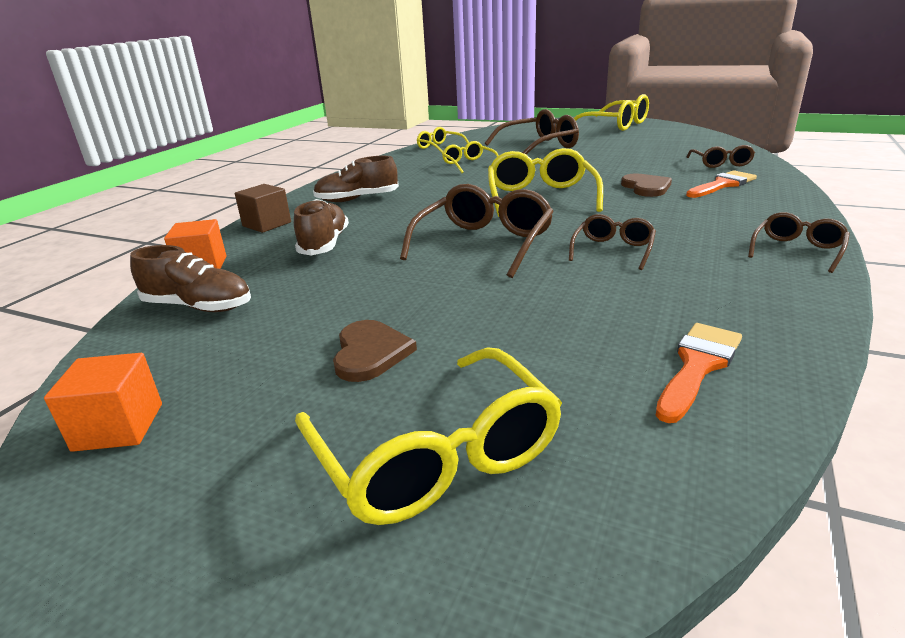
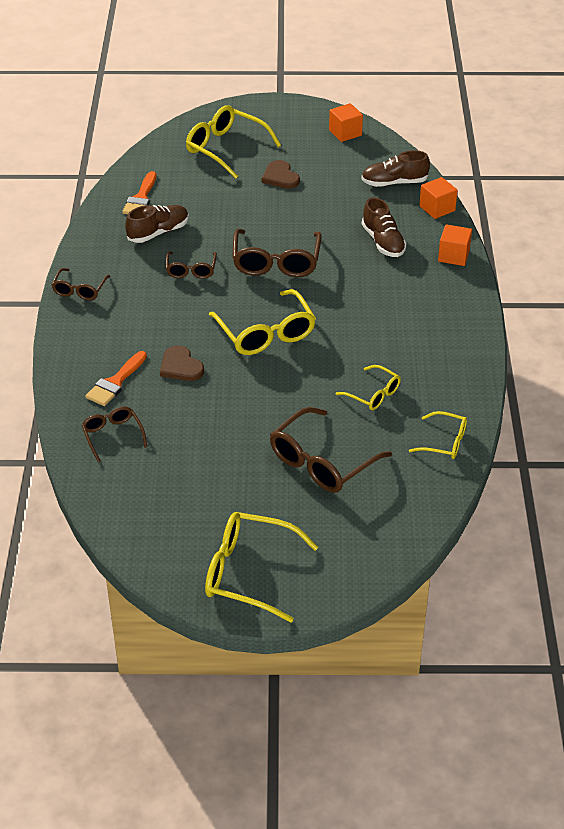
camera: 155 degrees right, 15 degrees up
(267, 224) = (453, 256): brown cube -> orange cube
(357, 199) = (421, 303): brown shoe -> brown shoe (158, 232)

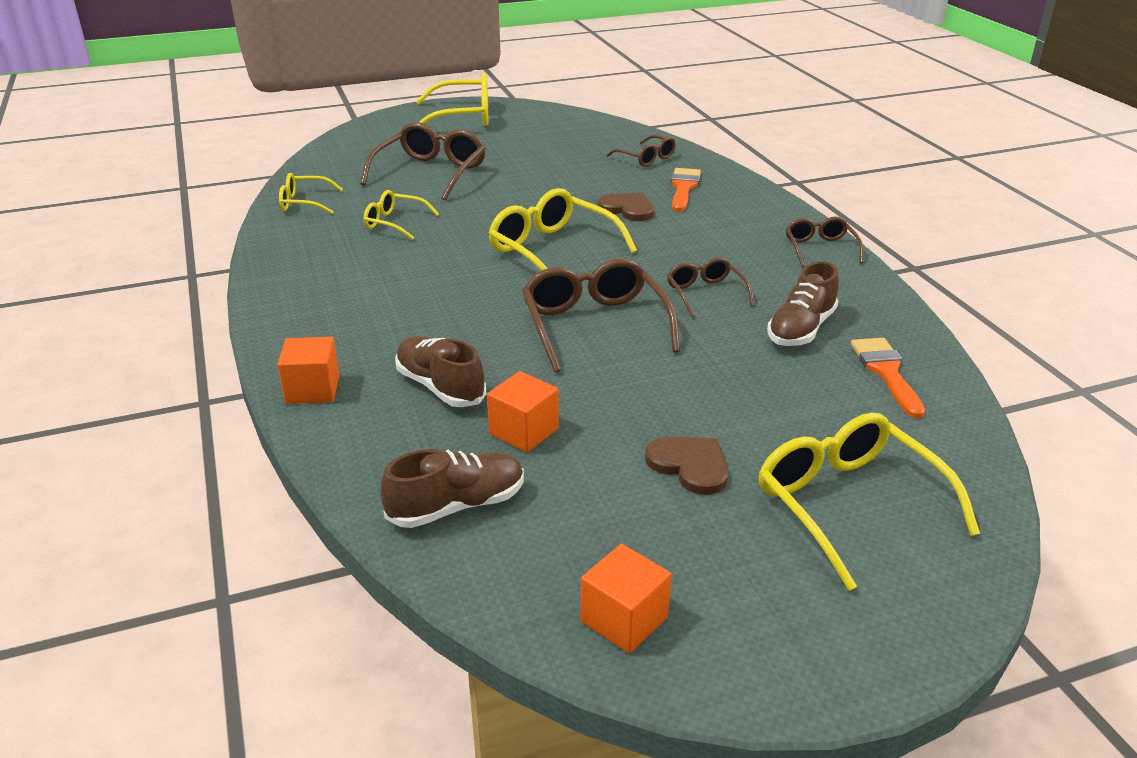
camera: 160 degrees right, 10 degrees down
(225, 148) = (848, 504): yellow glasses -> yellow glasses turned 135 degrees counterclockwise
(437, 208) = (355, 469): orange cube -> orange cube (524, 431)

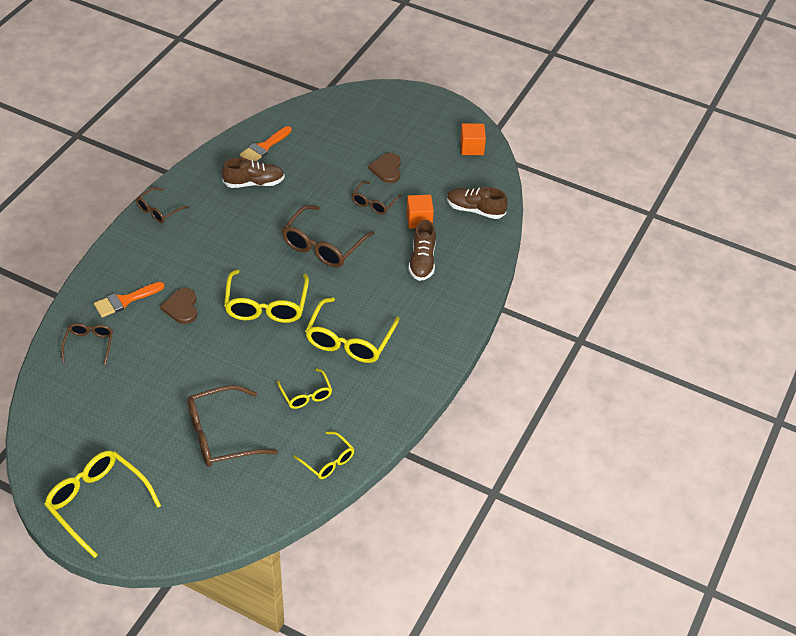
camera: 135 degrees left, 15 degrees up
(312, 389) = (470, 297): orange cube -> none
(705, 293) = (253, 226): brown glasses -> brown glasses (374, 203)
(848, 504) = (363, 126): yellow glasses -> yellow glasses (349, 340)

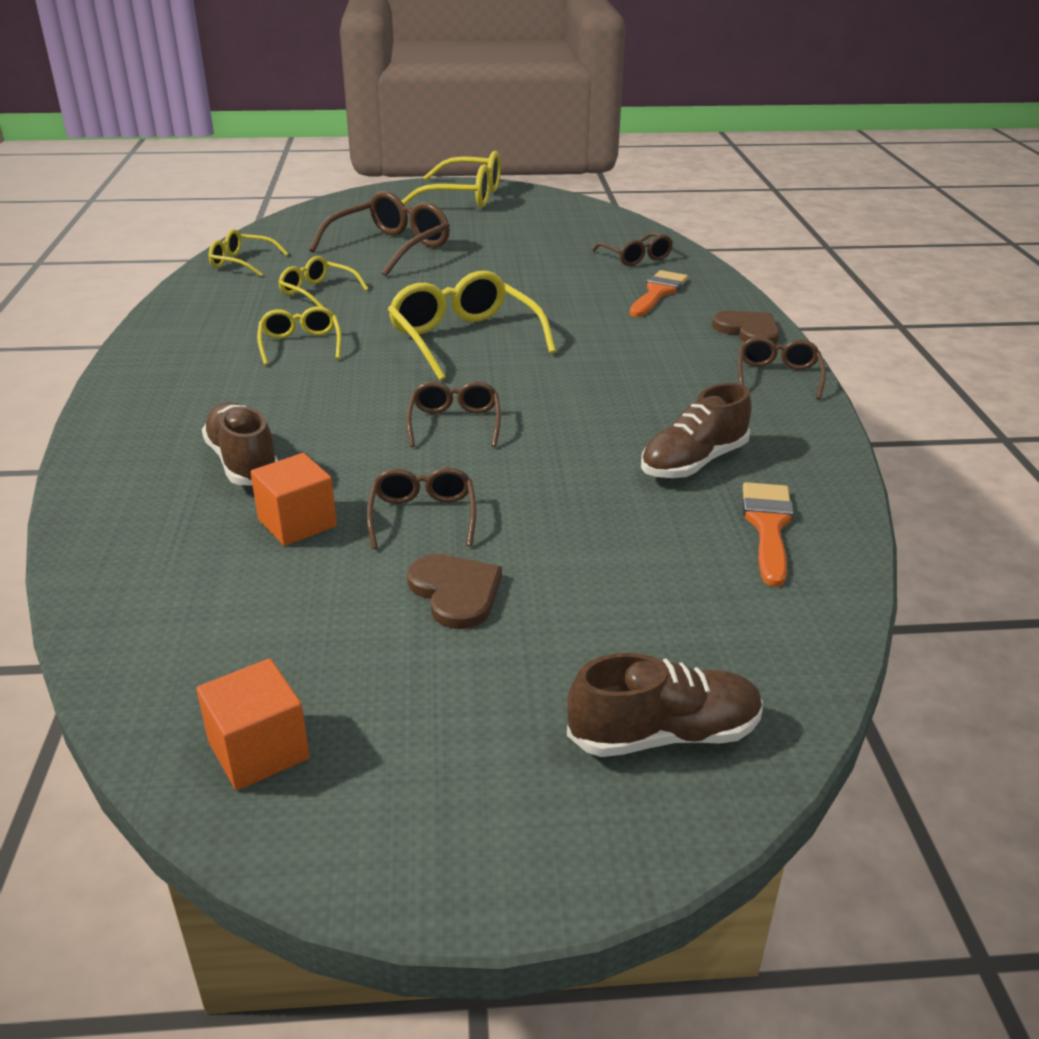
camera: 150 degrees right, 15 degrees down
(181, 307) = (578, 307): brown heart -> brown heart (748, 330)
(323, 246) = (454, 423): brown glasses -> brown glasses, size x0.57
(349, 340) = (300, 344): yellow glasses -> yellow glasses, size x0.57
(475, 210) = (169, 589): brown shoe -> brown shoe (664, 735)

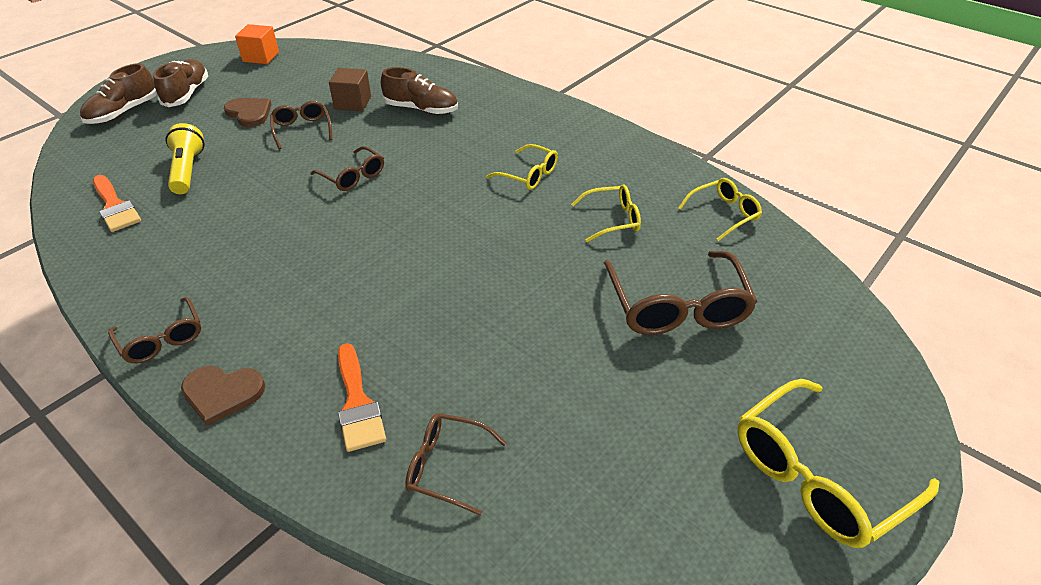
camera: 135 degrees right, 10 degrees up
(297, 523) = (353, 103): orange cube -> brown cube
(423, 516) = (302, 129): brown glasses -> brown glasses turned 150 degrees counterclockwise
(455, 592) = (249, 113): brown heart -> brown heart turned 150 degrees counterclockwise
(464, 339) = (441, 238): yellow glasses -> none
(637, 532) = (188, 170): none -> yellow flashlight
(693, 462) = (184, 224): brown shoe -> brown shoe (187, 94)

